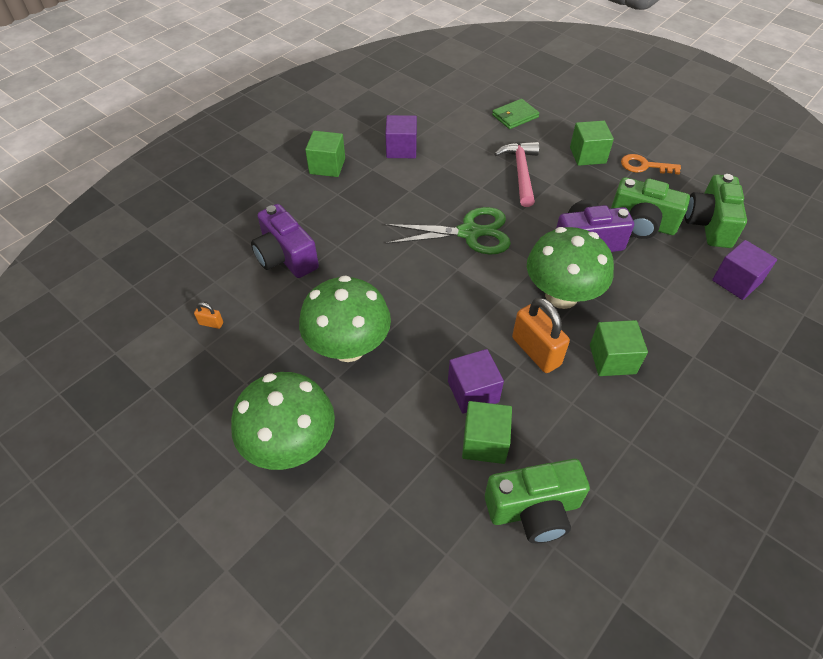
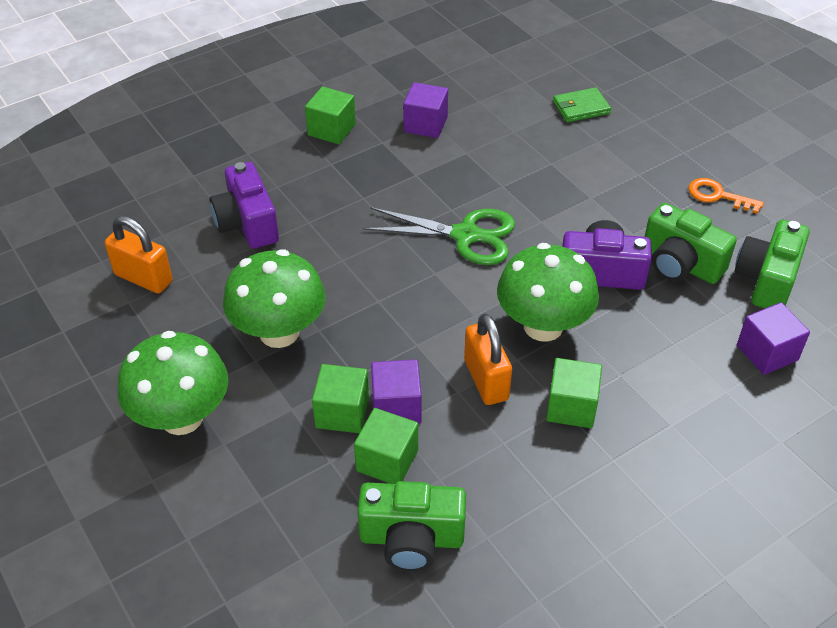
camera: 15 degrees right, 5 degrees down
(211, 323) = (143, 278): orange padlock -> orange padlock, size x2.25
(520, 172) = (558, 177): pink hammer -> none
(587, 155) = (651, 170): green cube -> green cube (342, 412)

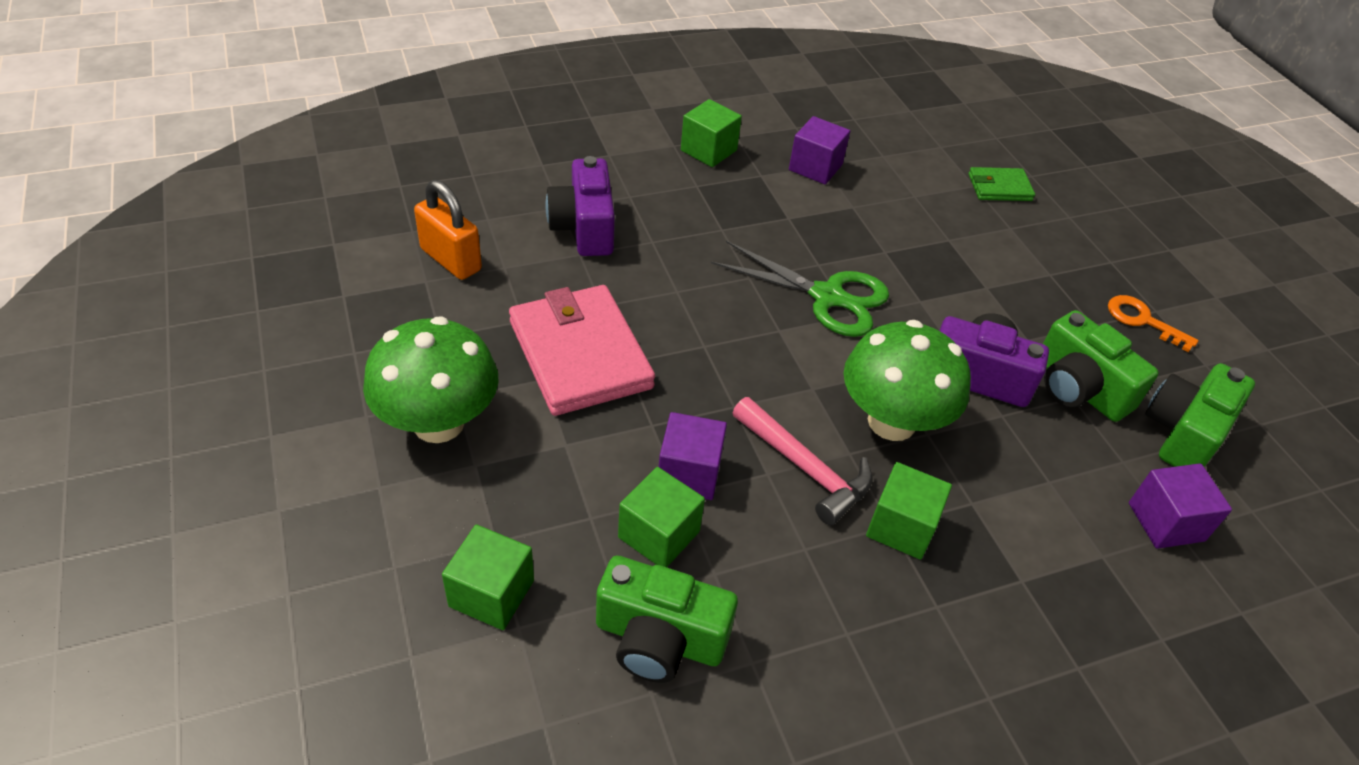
camera: 10 degrees right, 0 degrees up
(279, 332) = (580, 354): green mushroom -> pink wallet
(342, 412) = (623, 463): green cube -> green cube (491, 593)
(486, 380) = (805, 468): orange padlock -> pink hammer

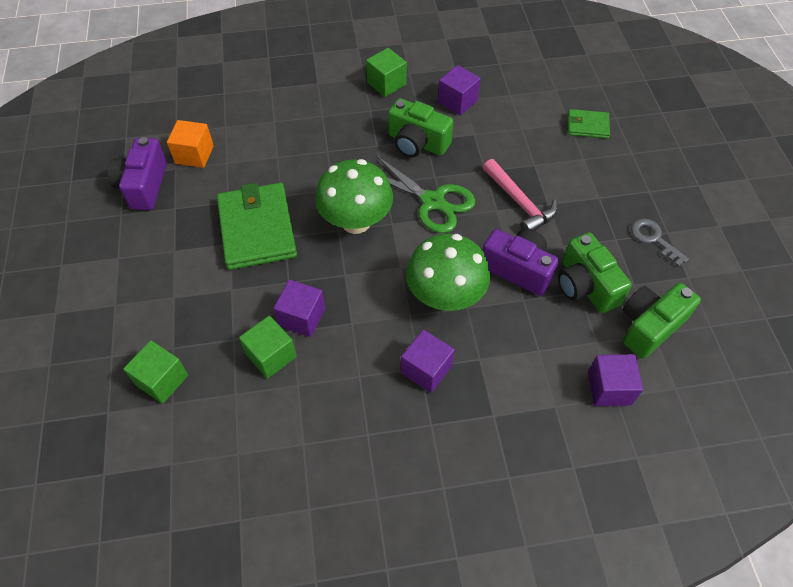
camera: 15 degrees right, 10 degrees up
(438, 423) = (159, 267): green mushroom -> green mushroom (356, 221)
(451, 259) = (194, 155): orange padlock -> orange cube
(580, 354) = (257, 229): pink wallet -> green wallet
(584, 227) = (285, 137): purple camera -> purple camera (144, 185)
(659, 638) = (252, 421): green camera -> green camera (417, 143)
(805, 468) = (377, 322): pink hammer -> pink hammer (520, 203)
(901, 527) = (426, 369): green cube -> purple cube
(1142, 320) = (654, 239): orange key -> grey key

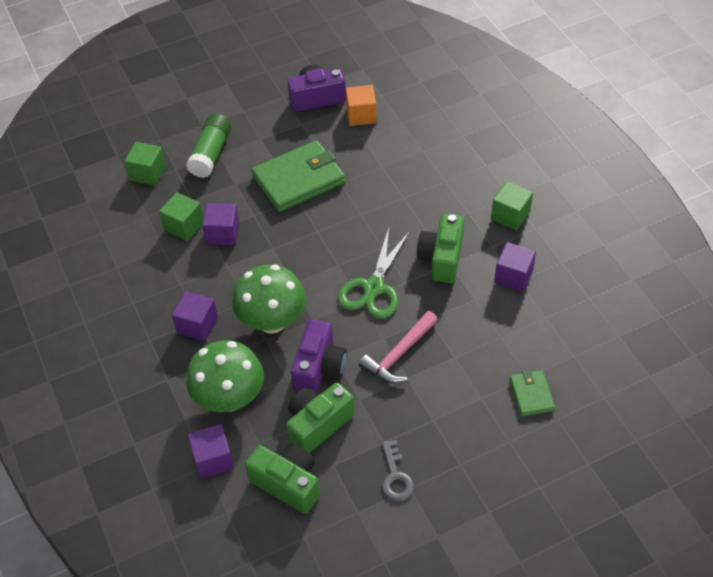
camera: 75 degrees right, 5 degrees down
(169, 304) = (211, 154): none -> green glue stick
(356, 221) = (330, 240): green mushroom -> green mushroom (229, 398)
(654, 239) = (395, 476): grey key -> grey key turned 135 degrees clockwise

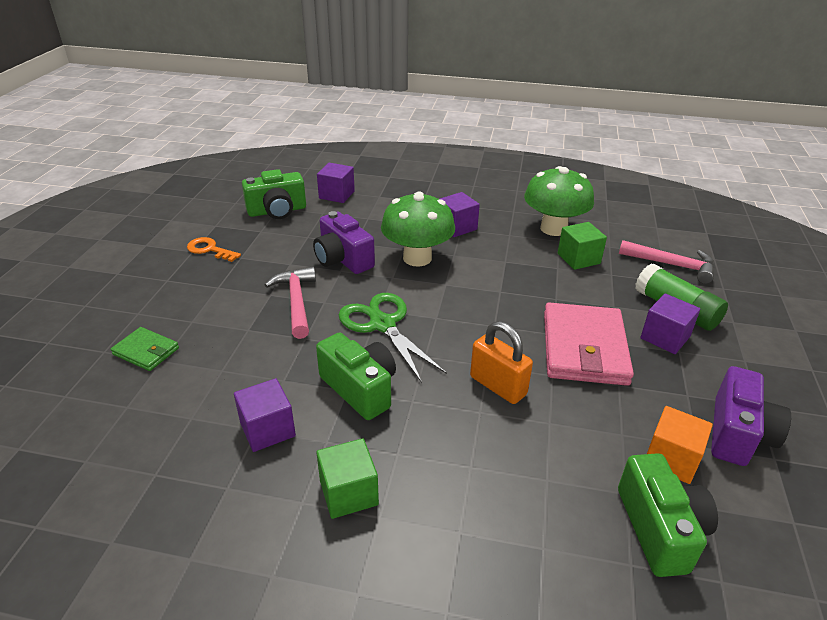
camera: 125 degrees right, 15 degrees down
(148, 173) = (672, 265): green cube -> pink hammer
(223, 233) = (548, 273): purple cube -> purple cube (665, 337)
(229, 398) = (373, 216): green mushroom -> green mushroom (553, 229)
(299, 179) = (584, 348): green wallet -> pink wallet
(318, 424) = (298, 238): green camera -> green camera (660, 529)
(374, 200) = (498, 386): none -> orange padlock
(395, 476) = (210, 250): grey key -> orange key

